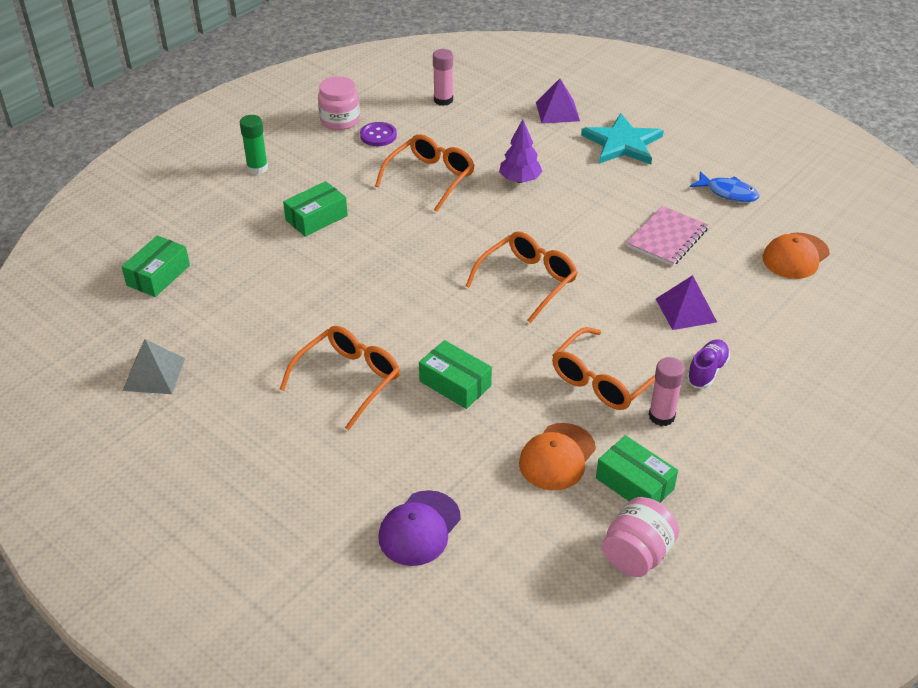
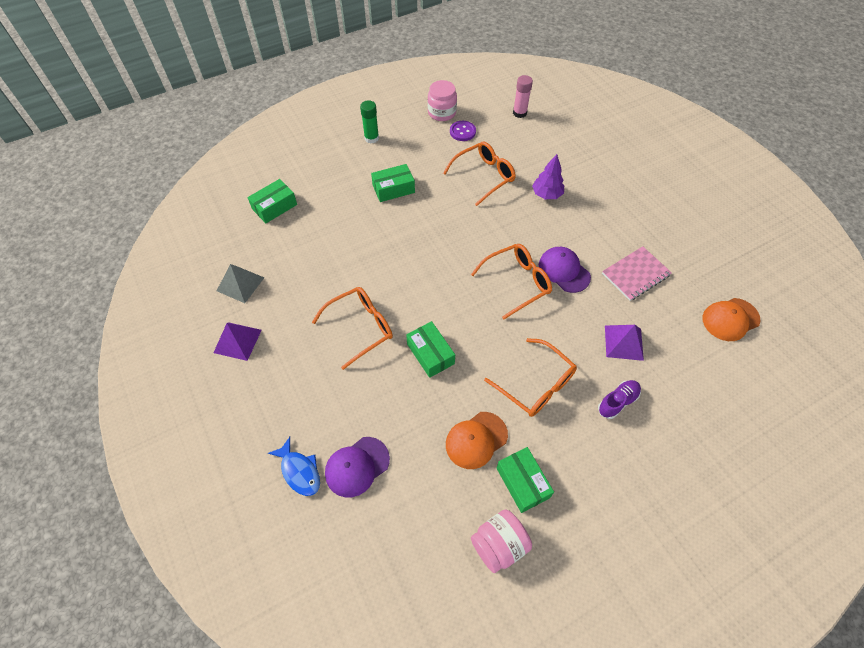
camera: 20 degrees right, 15 degrees up
(557, 111) = (598, 142): purple pyramid -> purple pyramid (237, 341)
(579, 255) = (564, 271): none -> purple cap
(603, 380) = (536, 385): orange glasses -> orange glasses turned 105 degrees counterclockwise
(622, 143) = (635, 182): turquoise star -> none
(661, 416) = (567, 430): pink glue stick -> none
(728, 193) = (699, 247): blue fish -> blue fish (299, 471)

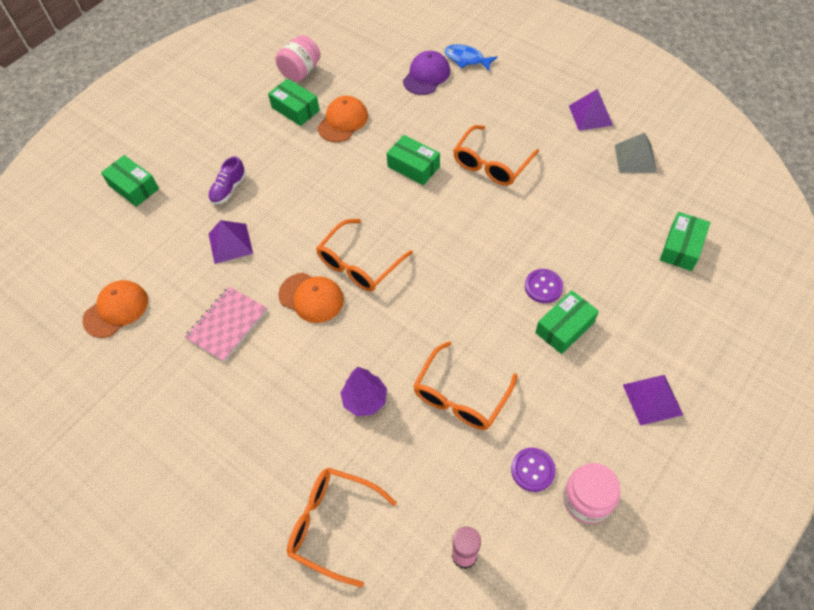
camera: 160 degrees right, 0 degrees up
(371, 138) = (652, 399): green glue stick -> purple pyramid
(389, 217) = (543, 287): none -> purple button
(536, 385) = (306, 177): orange glasses -> orange glasses (332, 524)
(564, 271) = (311, 297): purple cap -> orange cap
(720, 446) = (134, 187): none -> green box

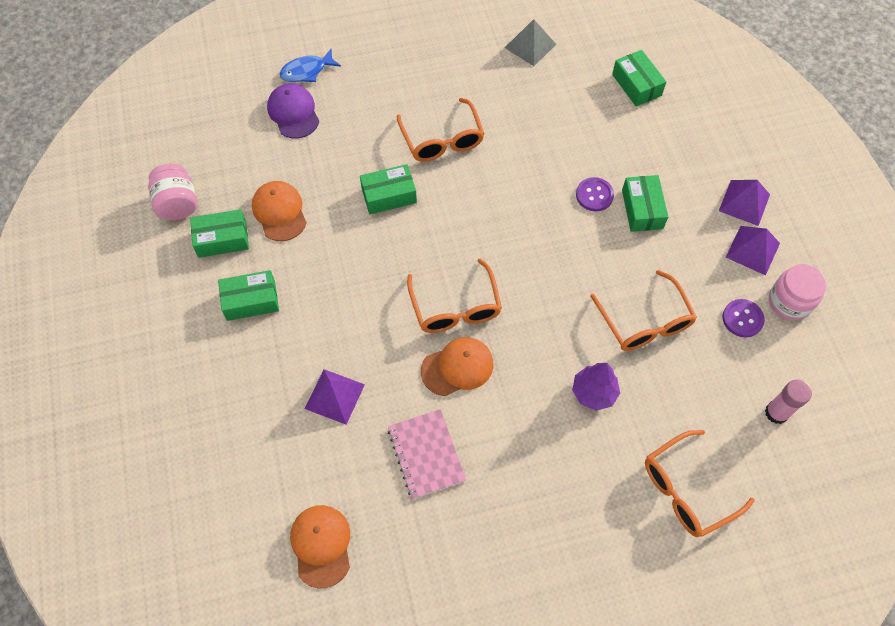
camera: 55 degrees left, 5 degrees up
(134, 187) = (176, 443): green box -> green box (251, 301)
(228, 189) = (266, 358): purple shoe -> none
(590, 115) = (459, 38): purple pyramid -> purple pyramid (752, 250)

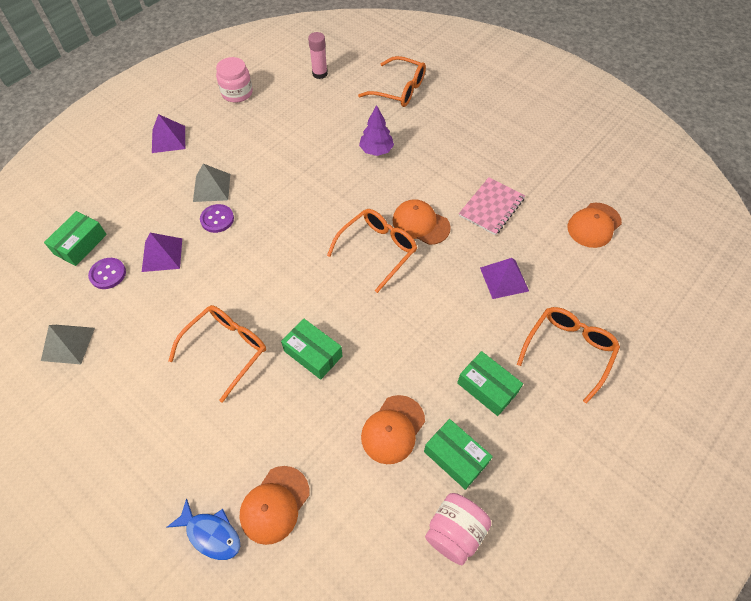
camera: 125 degrees left, 5 degrees down
(293, 113) = (275, 504): purple cap -> orange cap
(642, 209) = (212, 187): green box -> grey pyramid
(645, 322) = (305, 148): orange glasses -> orange glasses (568, 350)
(742, 319) = (266, 107): purple button -> purple button (108, 274)
(752, 250) = (207, 121): purple pyramid -> purple pyramid (162, 255)

